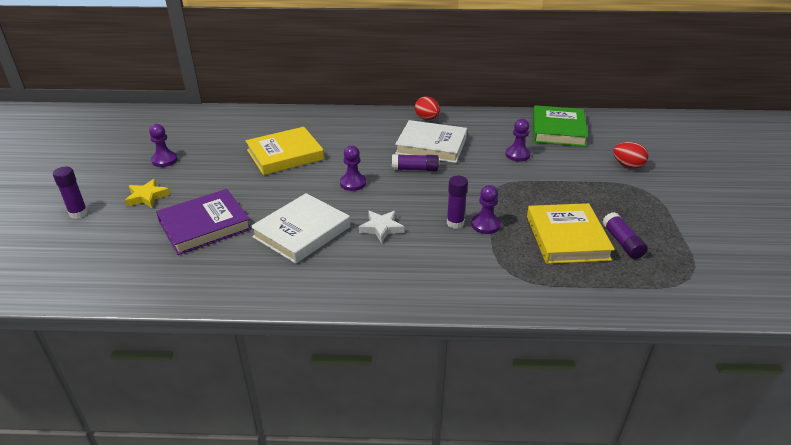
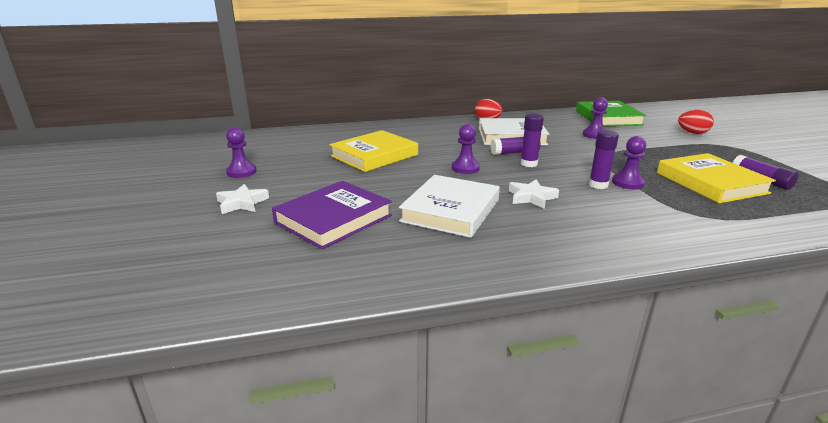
camera: 15 degrees left, 10 degrees down
(78, 213) = (160, 228): purple glue stick -> purple glue stick (528, 164)
(147, 197) = (242, 203): yellow star -> white star

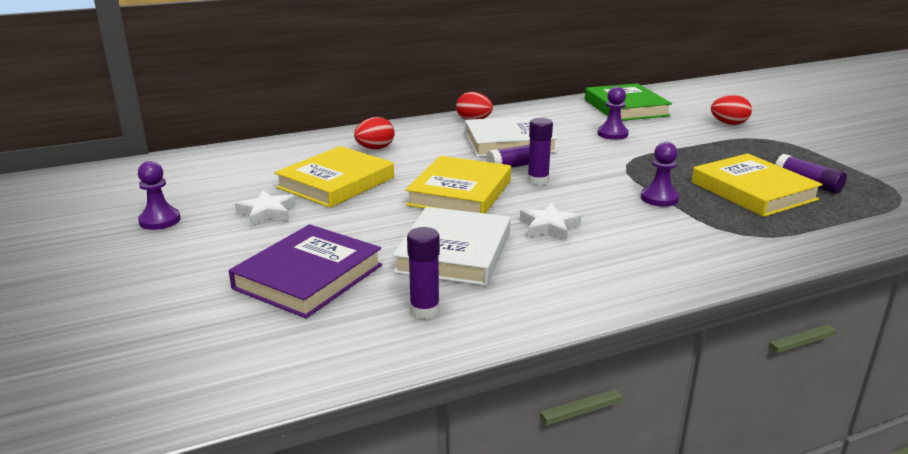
camera: 10 degrees left, 0 degrees up
(242, 203) = (178, 265): white star -> white star (267, 212)
(409, 135) = (375, 148): none -> red egg
(465, 168) = (460, 193): purple pawn -> yellow book
(598, 185) = (625, 204): purple glue stick -> purple glue stick (424, 310)

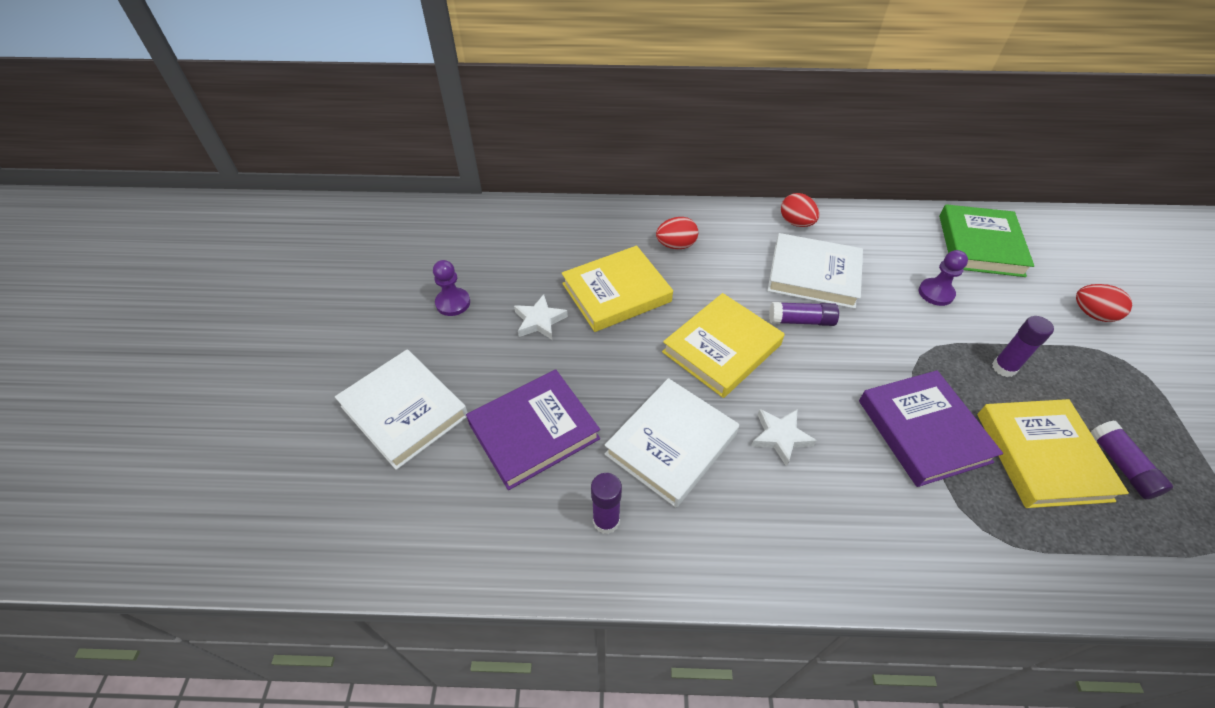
camera: 25 degrees right, 25 degrees up
(146, 298) = (404, 411): none -> white book
(538, 181) = (809, 354): purple glue stick -> purple glue stick (1004, 368)
(659, 198) = (923, 431): purple pawn -> purple book

